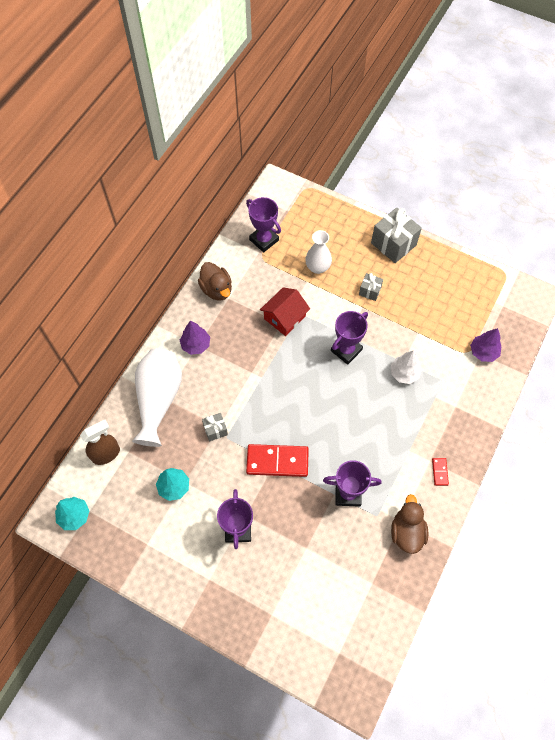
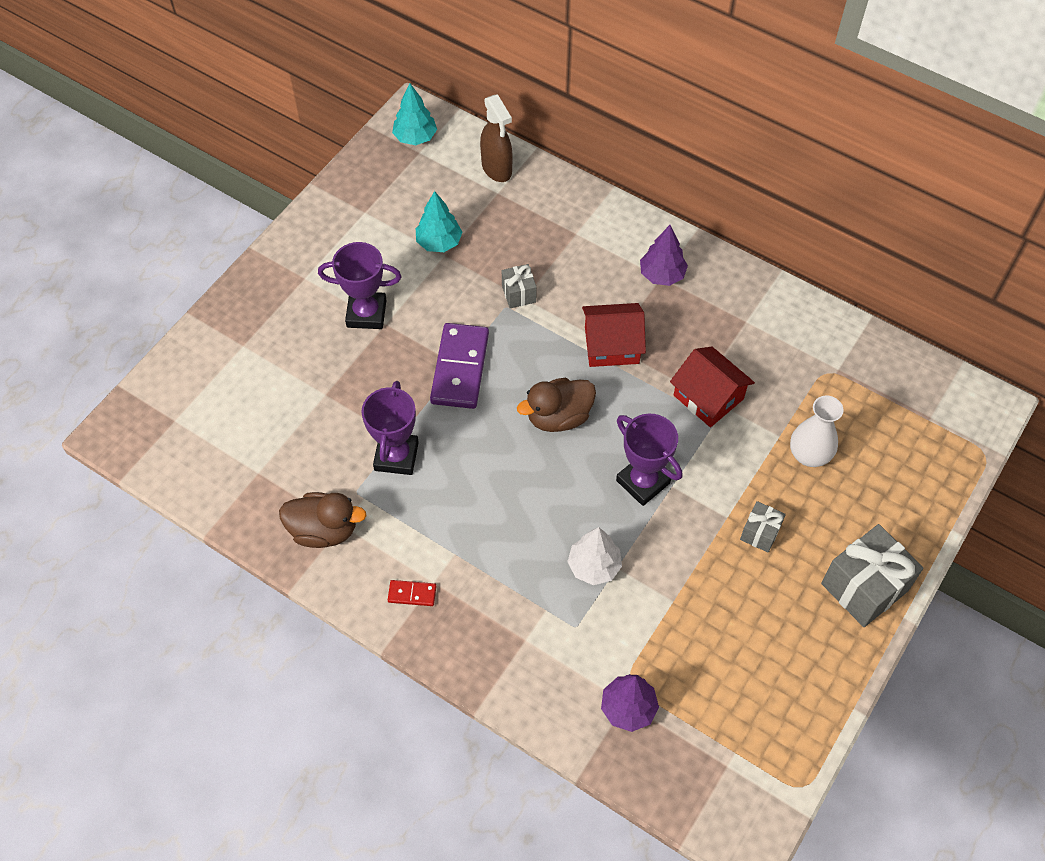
camera: 95 degrees right, 5 degrees down
(158, 399) = (573, 227): white vase -> none
(217, 289) = (762, 306): brown duck -> brown duck (558, 417)
(252, 371) = (612, 345): none -> red house
(264, 240) = (863, 378): purple trophy -> none
(277, 461) = (460, 368): red domino -> purple domino

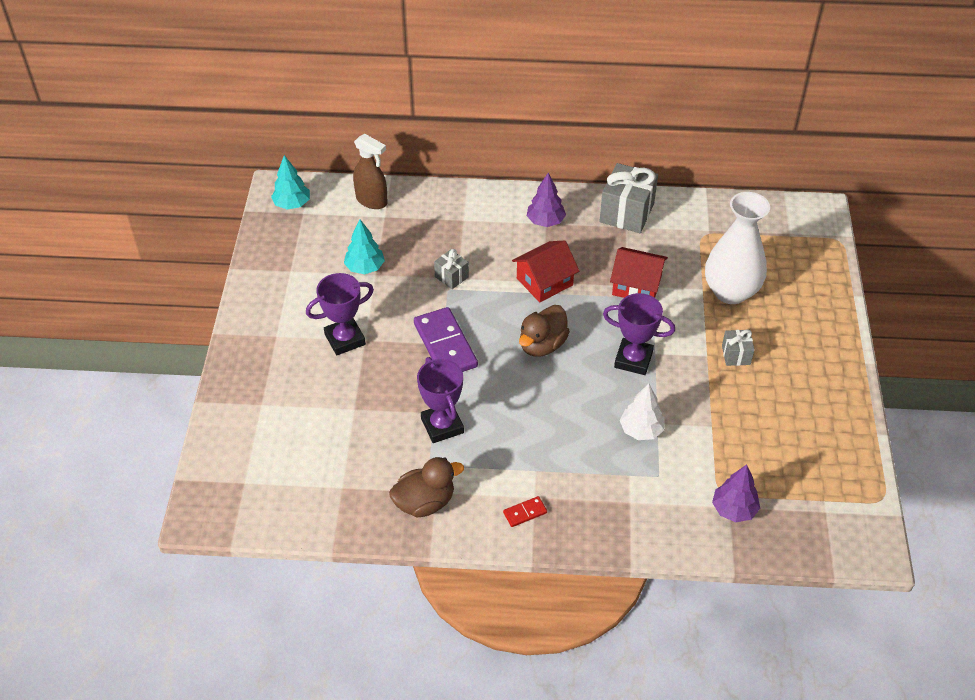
camera: 30 degrees left, 10 degrees down
(809, 455) = (730, 292): white vase -> white vase, size x1.62
(864, 587) = (827, 356): grey gift -> grey gift (626, 213)

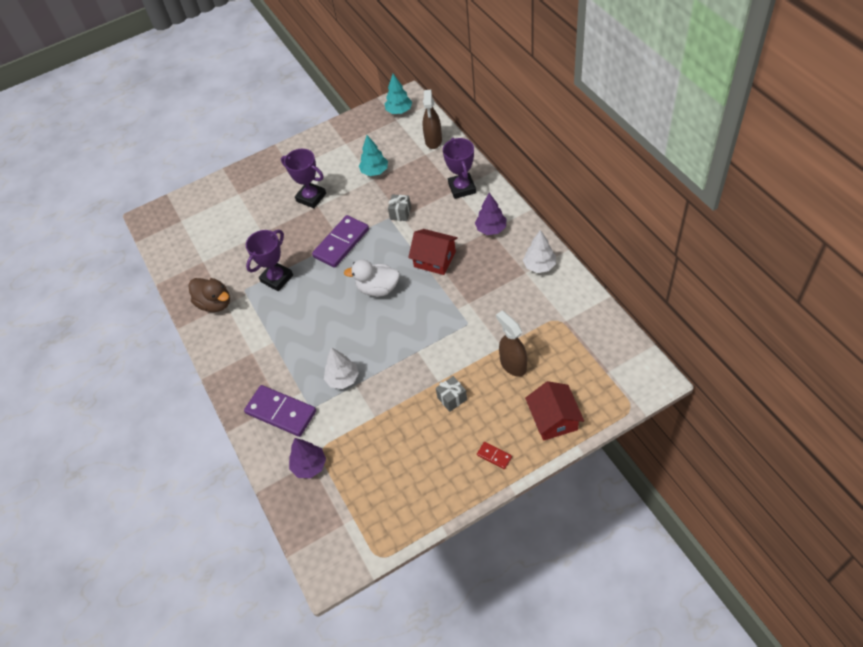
camera: 65 degrees right, 5 degrees up
(525, 513) = (236, 354): red domino -> red domino (494, 456)
(542, 345) = (378, 288): brown duck -> white duck
(626, 213) = (539, 266): grey gift -> white tree
(633, 360) = (402, 342): purple trophy -> purple trophy (462, 188)
(636, 285) = (473, 308): red house -> red house (553, 419)
(643, 505) = (281, 412): none -> purple domino
(730, 292) = (513, 365): white vase -> brown spray bottle

